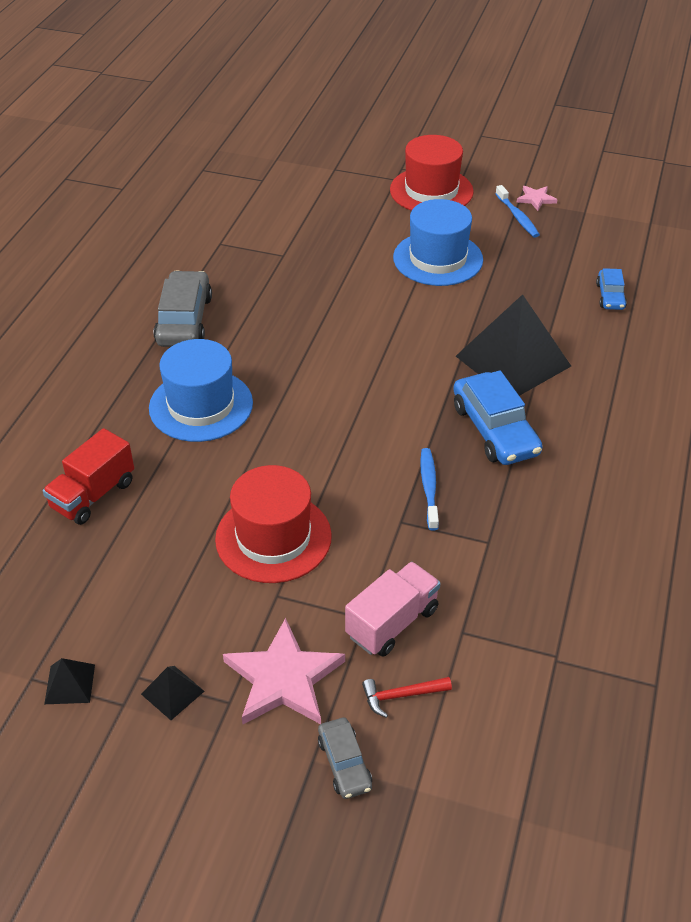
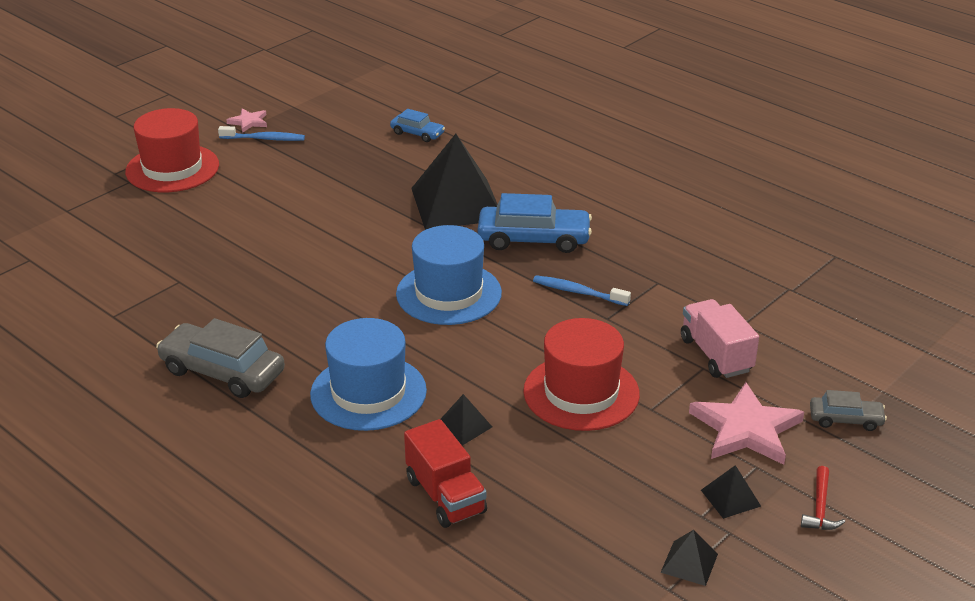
camera: 65 degrees left, 10 degrees down
(186, 476) = (463, 426): none -> black pyramid
(401, 696) = (792, 372): red hammer -> red hammer (820, 507)
(438, 259) = (281, 197): blue hat -> blue hat (449, 293)

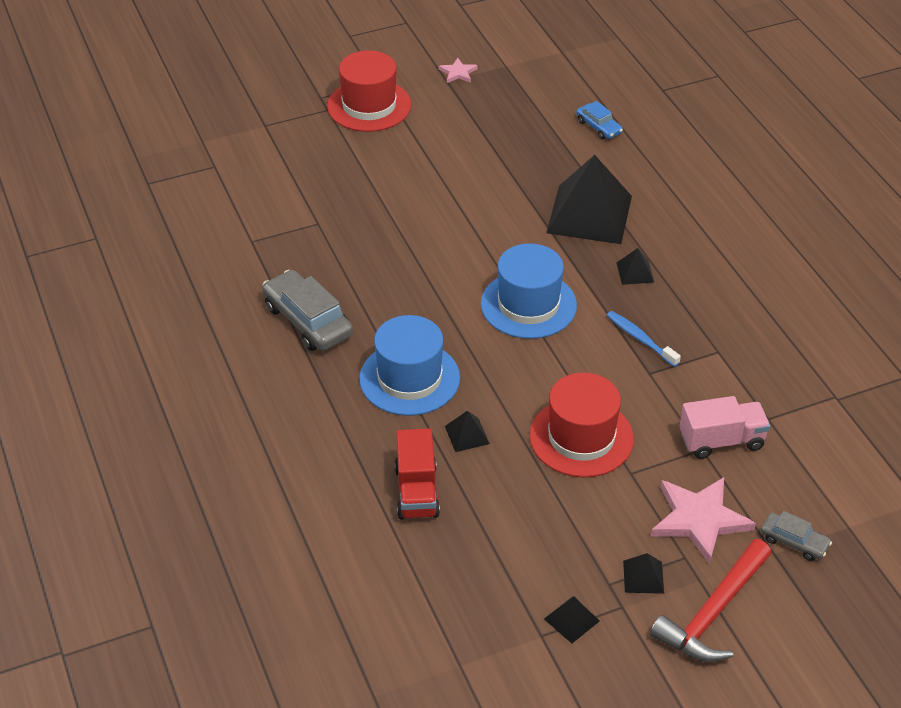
camera: 25 degrees right, 10 degrees up
(264, 139) = (461, 95): blue toothbrush -> none
(533, 239) = (635, 272): blue car -> black pyramid
(716, 355) = (721, 441): pink truck -> pink truck turned 75 degrees clockwise
(820, 507) = (713, 613): red hammer -> red hammer, size x2.09

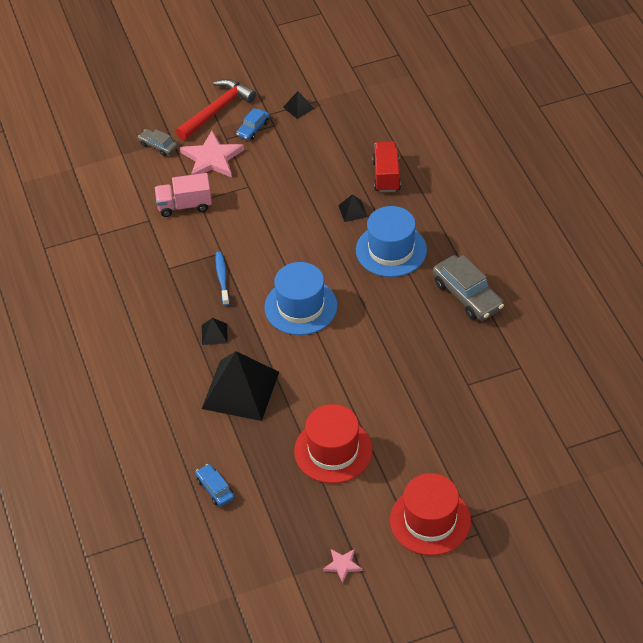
camera: 175 degrees left, 5 degrees up
(581, 437) = (276, 208): red hat -> red hat (333, 451)
(640, 339) = (222, 278): blue toothbrush -> blue toothbrush turned 150 degrees counterclockwise
(643, 577) = (253, 128): black pyramid -> blue car

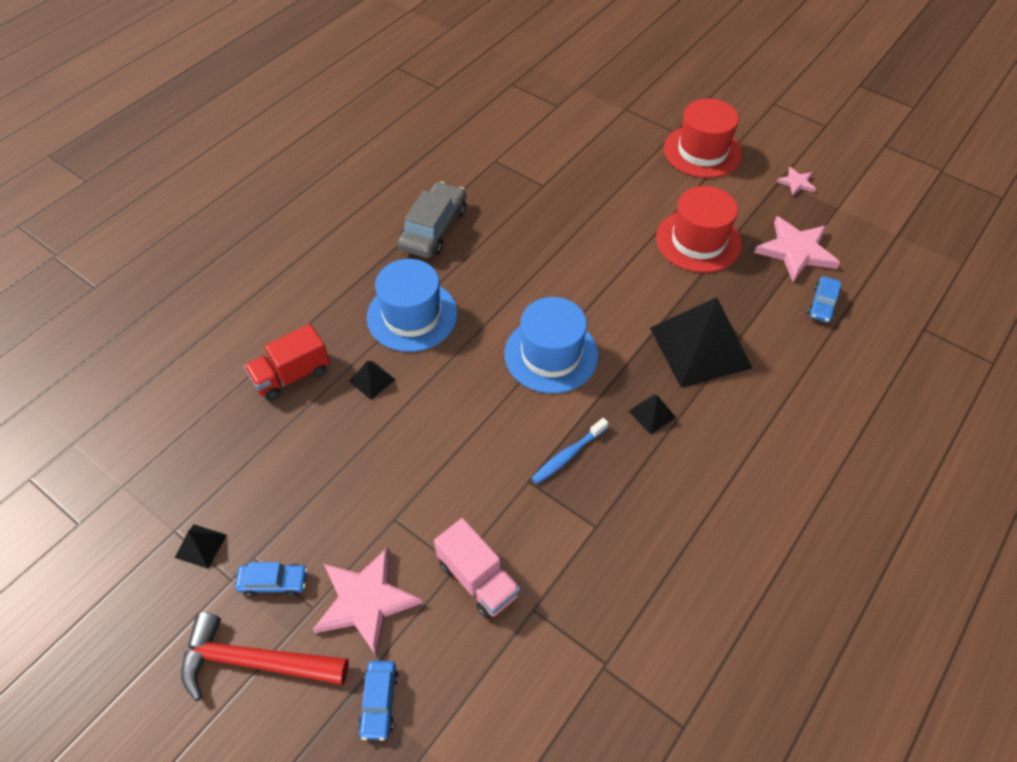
camera: 125 degrees left, 5 degrees up
(158, 146) = (379, 702): grey car -> blue car
(274, 509) = (796, 251): none -> pink star

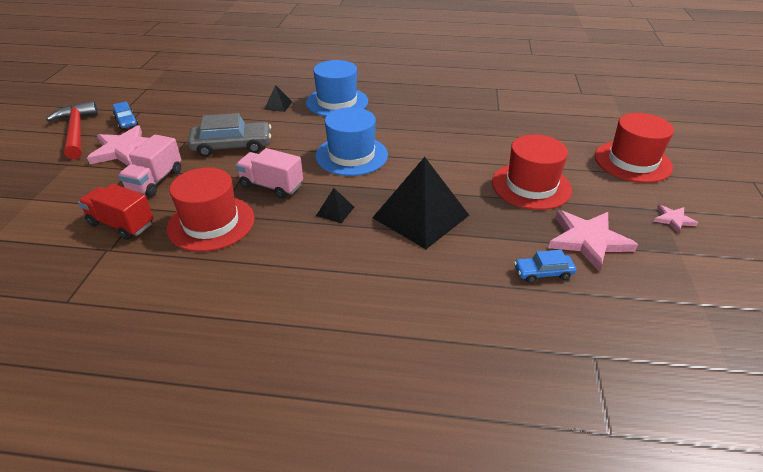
camera: 60 degrees right, 15 degrees down
(200, 546) = (140, 97): black pyramid -> none
(292, 375) = (262, 84): red truck -> red truck (121, 224)
(379, 702) = (60, 174): blue car -> none
(434, 229) = (412, 88): grey car -> grey car (232, 146)
(568, 455) = (271, 186): blue toothbrush -> pink truck
(609, 540) = (211, 223): none -> red hat

